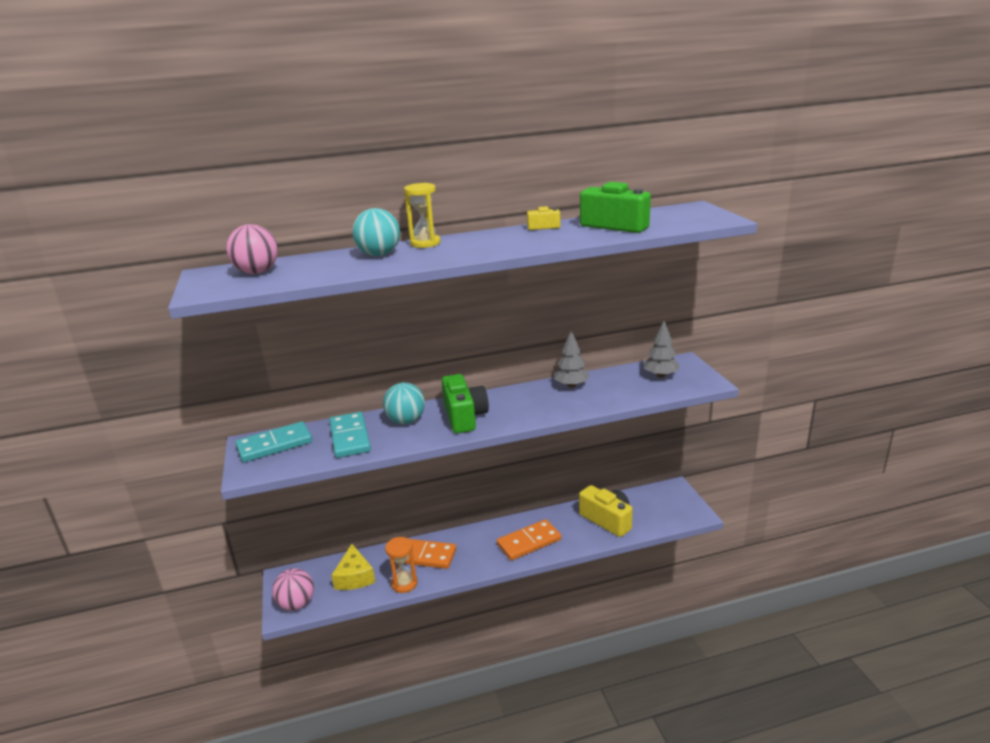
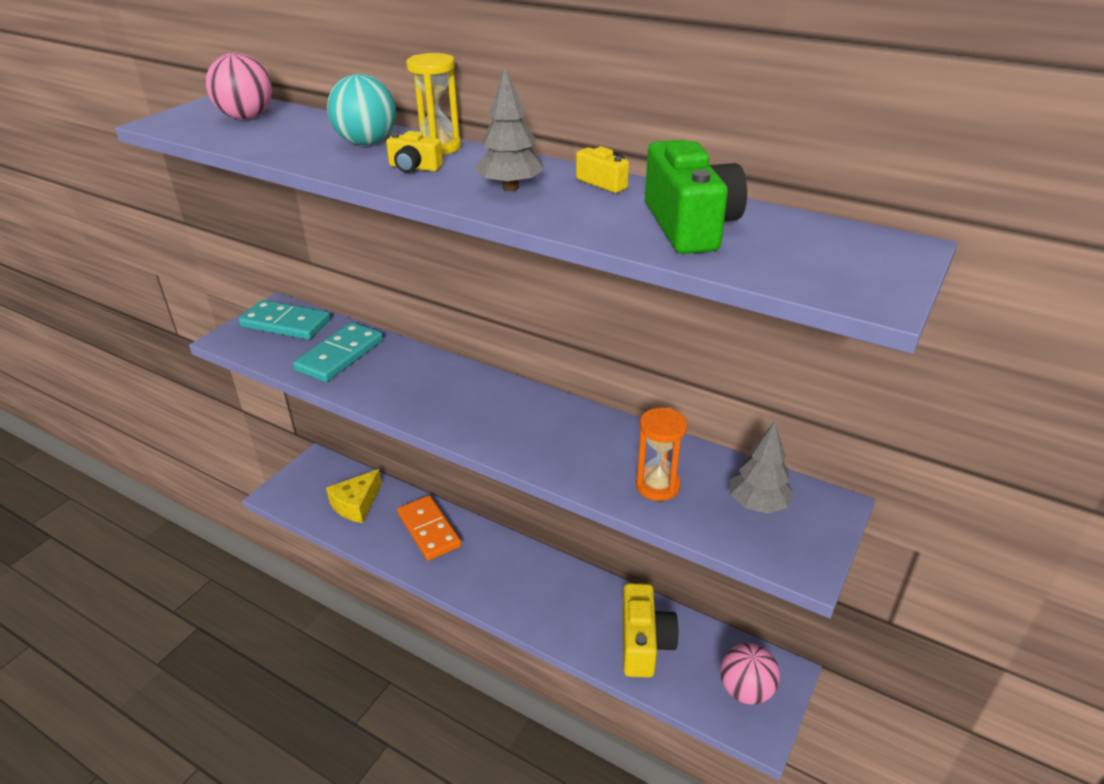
camera: 45 degrees right, 10 degrees up
(296, 604) = (291, 494): pink ball -> pink ball (746, 690)
(404, 583) = (378, 544): orange hourglass -> orange hourglass (657, 486)
(406, 421) = (407, 369): turquoise ball -> none
(440, 252) = (414, 168): none -> yellow camera
(464, 416) = (458, 401): green camera -> none
(529, 542) = (531, 597): orange domino -> none
(571, 385) = (625, 439): grey tree -> grey tree (510, 188)

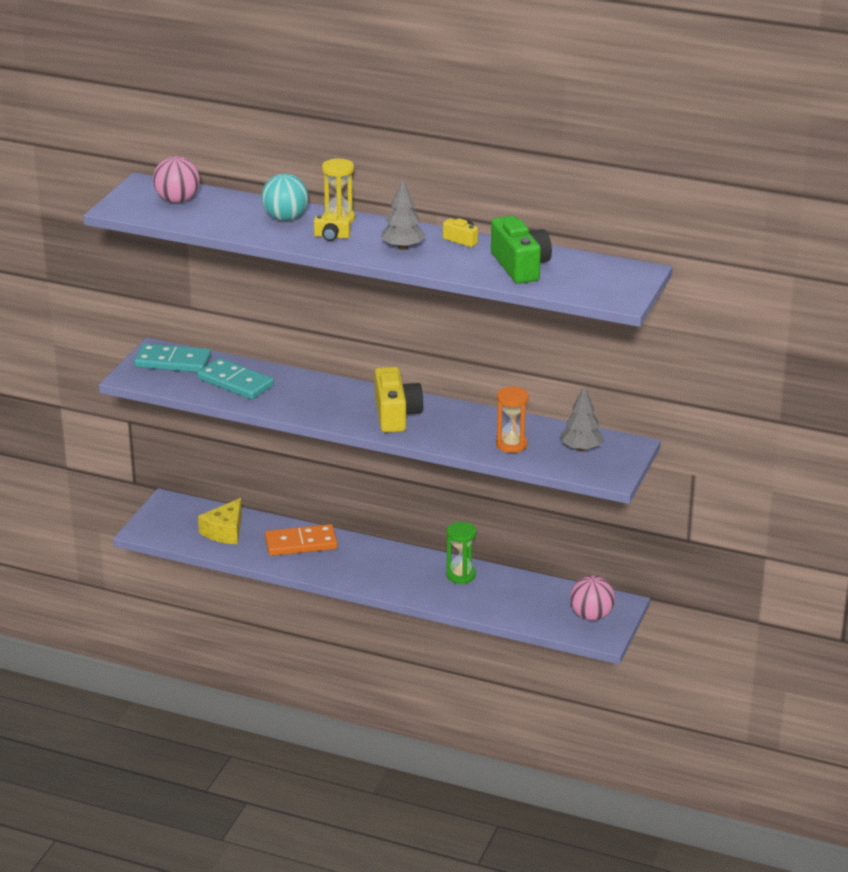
camera: 10 degrees left, 5 degrees down
(340, 355) = (235, 382): turquoise domino -> turquoise domino turned 75 degrees counterclockwise
(429, 530) = (301, 543): orange domino -> orange domino turned 60 degrees counterclockwise
(593, 599) = (461, 575): none -> green hourglass
(644, 643) = (508, 597): yellow camera -> yellow camera (396, 415)

